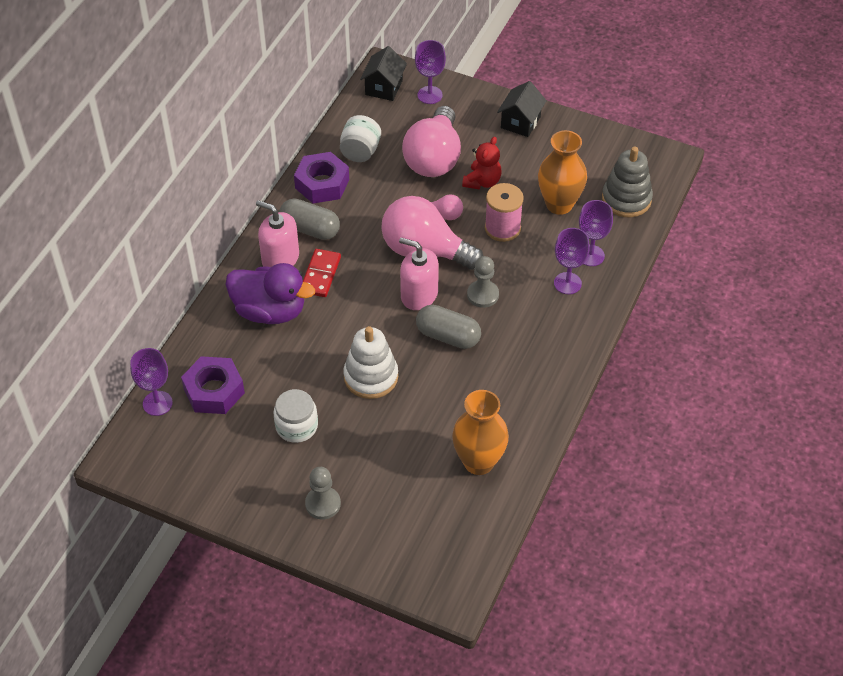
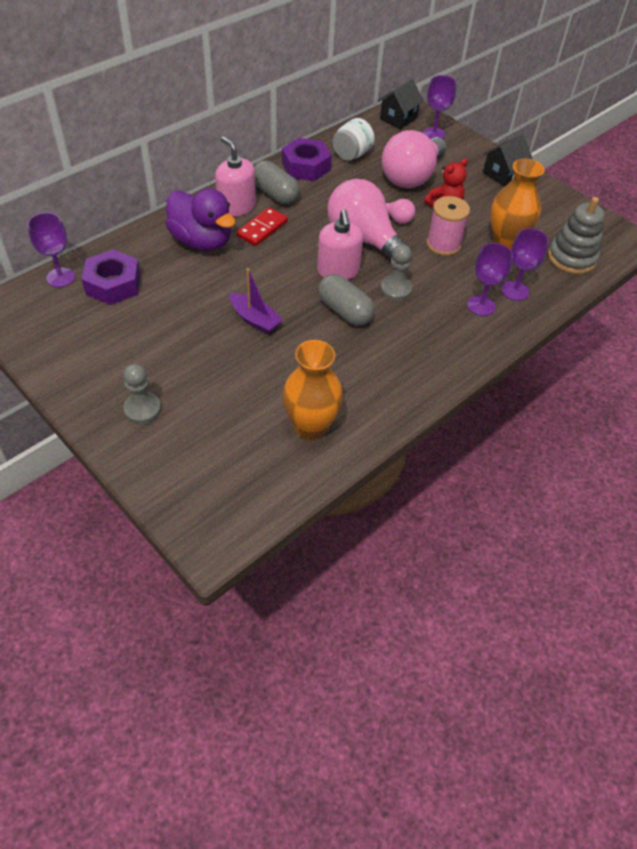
camera: 20 degrees right, 0 degrees up
(296, 426) = (163, 336): white jar -> none
(371, 377) = (255, 320): white stacking toy -> purple boat
(419, 295) = (338, 270): pink soap dispenser -> pink soap dispenser turned 150 degrees counterclockwise

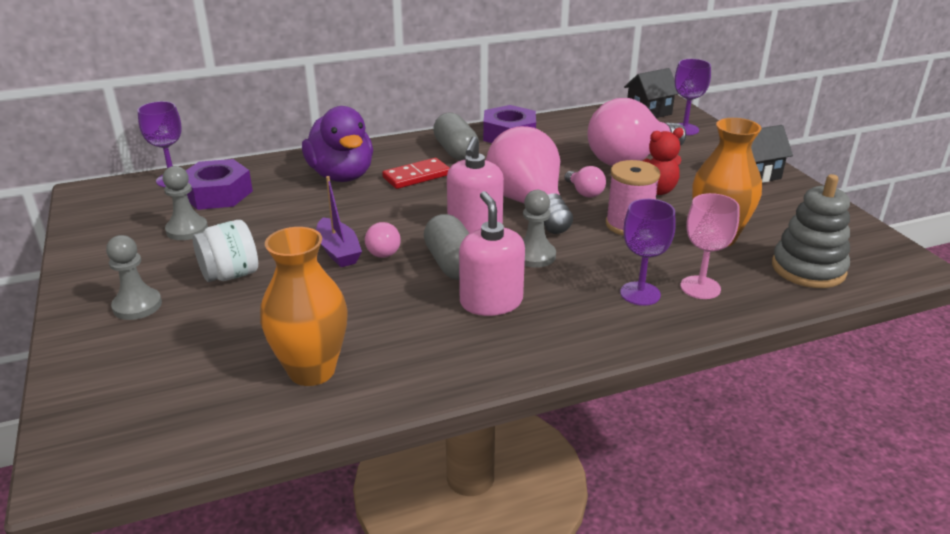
camera: 25 degrees right, 20 degrees down
(119, 328) = (187, 230): none -> grey pawn
(236, 207) = (404, 155): pink soap dispenser -> pink soap dispenser (491, 302)
(286, 311) = (382, 250): none -> pink light bulb
(352, 154) = (570, 133): white jar -> white jar (230, 275)
(515, 291) = (700, 287): purple goblet -> pink goblet

